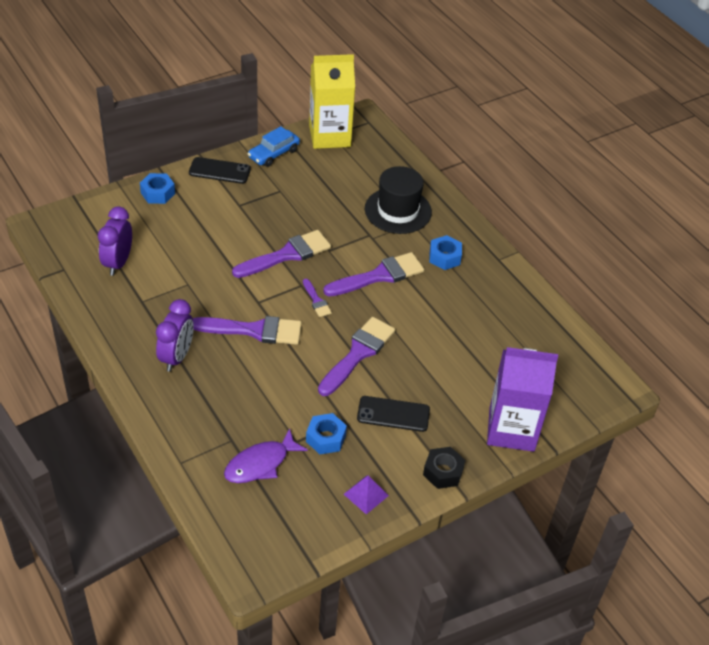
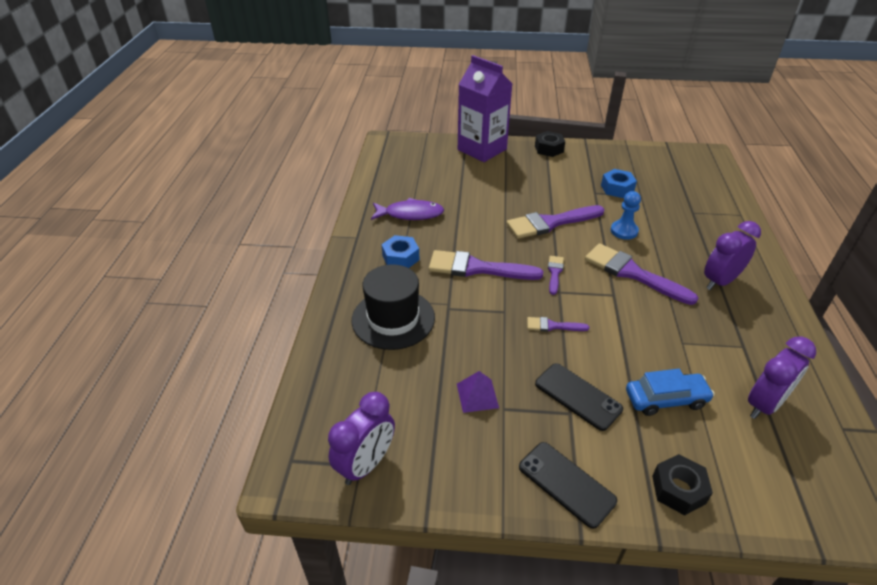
camera: 140 degrees left, 5 degrees down
(158, 193) = (678, 489): blue nut -> black nut
(260, 464) = (676, 193): purple fish -> purple fish (410, 214)
(273, 154) = (468, 474): blue car -> blue car (666, 399)
(286, 377) = (624, 231): none -> blue pawn
(287, 255) = (552, 326): purple brush -> purple brush, size x0.49
(329, 136) = (366, 464): yellow carton -> purple clock
(366, 494) = (610, 157): purple pyramid -> purple pyramid (477, 395)
(393, 414) = (555, 183): black phone -> black phone (577, 396)

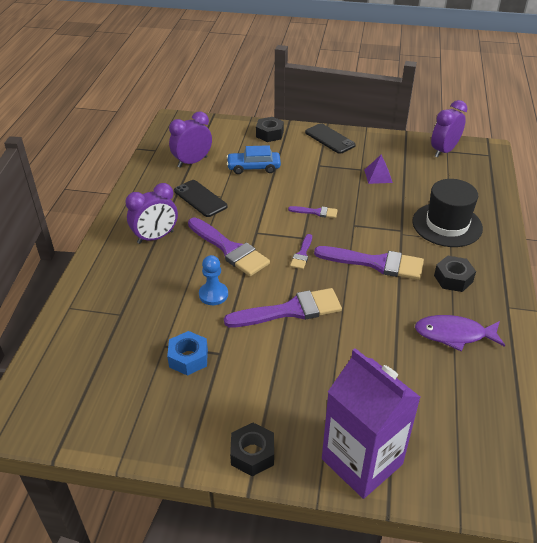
camera: 175 degrees left, 0 degrees up
(400, 258) = (453, 279): blue nut -> black nut
(577, 396) = (311, 172): black phone -> black phone (200, 198)

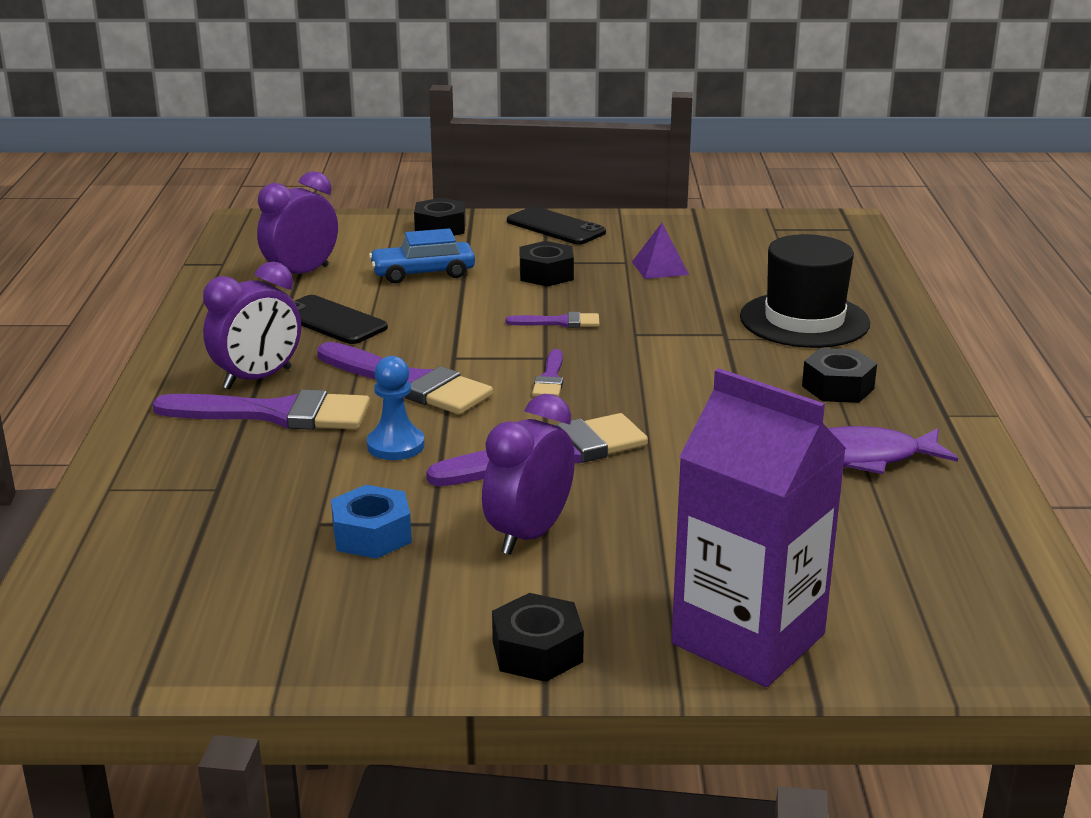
camera: 10 degrees left, 15 degrees down
(317, 175) = (546, 274): none -> black nut
(376, 263) = (691, 379): purple brush -> purple brush (276, 414)
(444, 151) = (768, 229): purple clock -> purple clock (529, 535)

